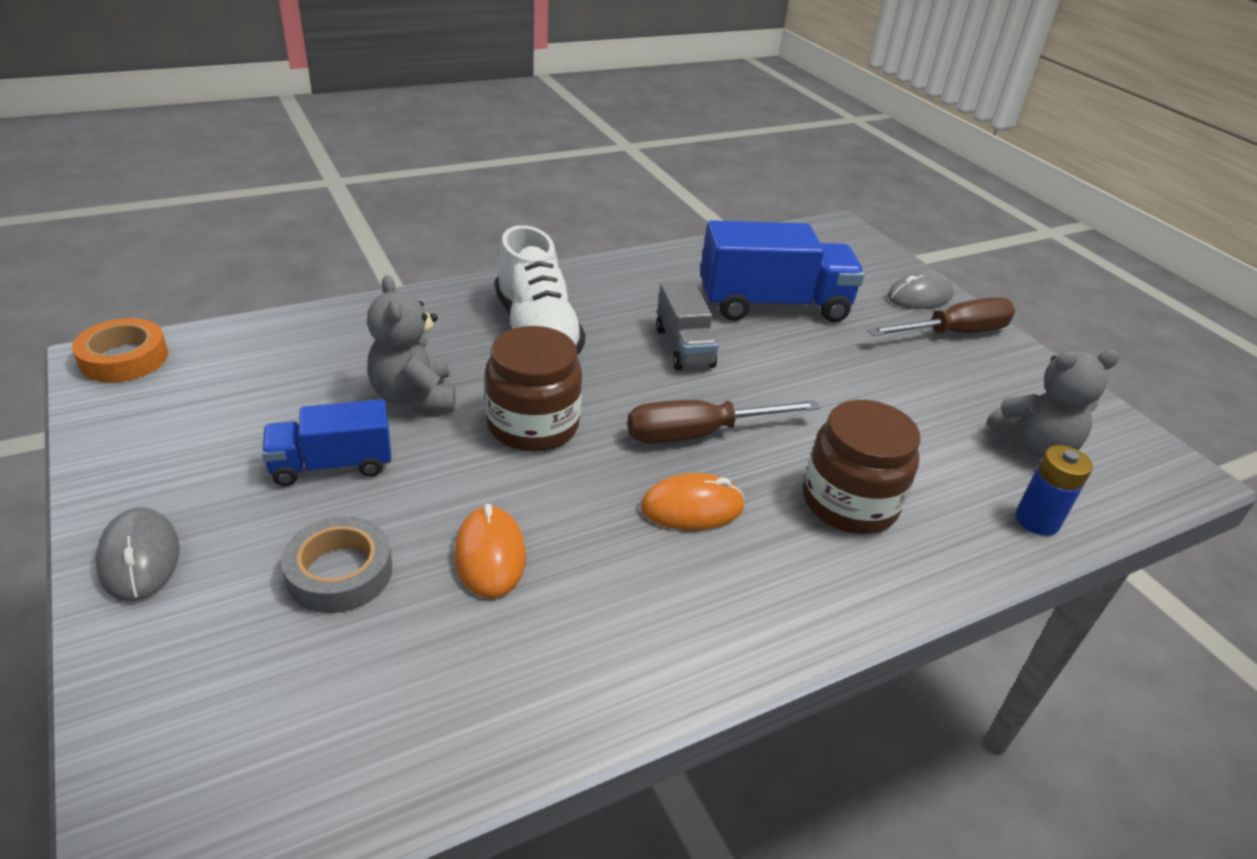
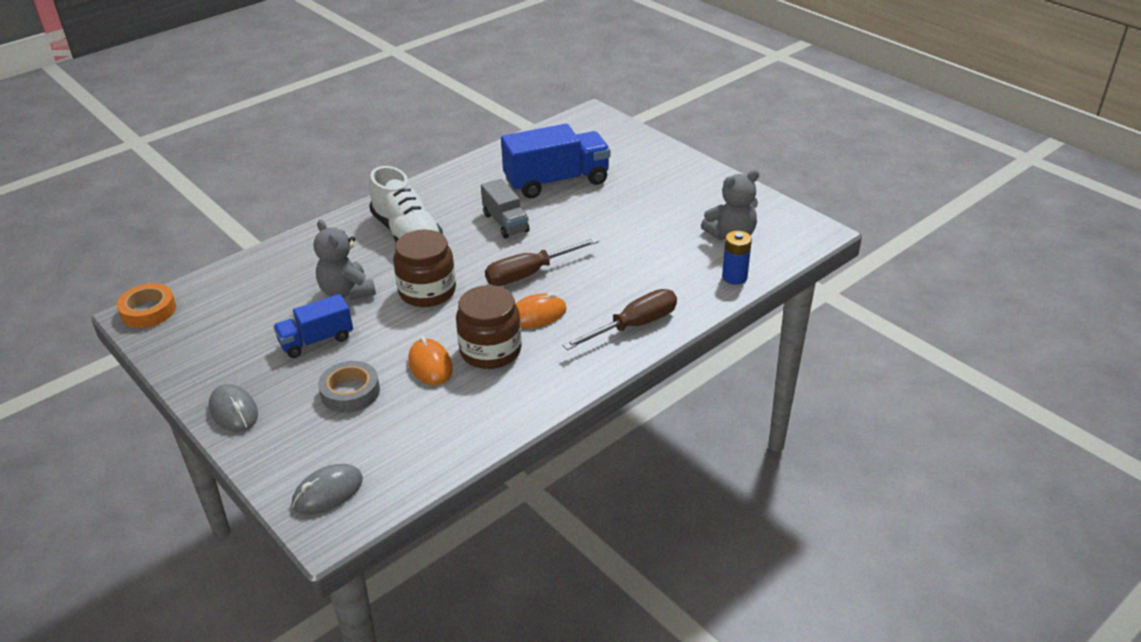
camera: 10 degrees left, 0 degrees up
(849, 502) = (626, 292): brown jar -> brown jar (490, 351)
(919, 296) = (652, 154): grey mouse -> grey mouse (328, 492)
(953, 333) = (677, 174): brown screwdriver -> brown screwdriver (633, 326)

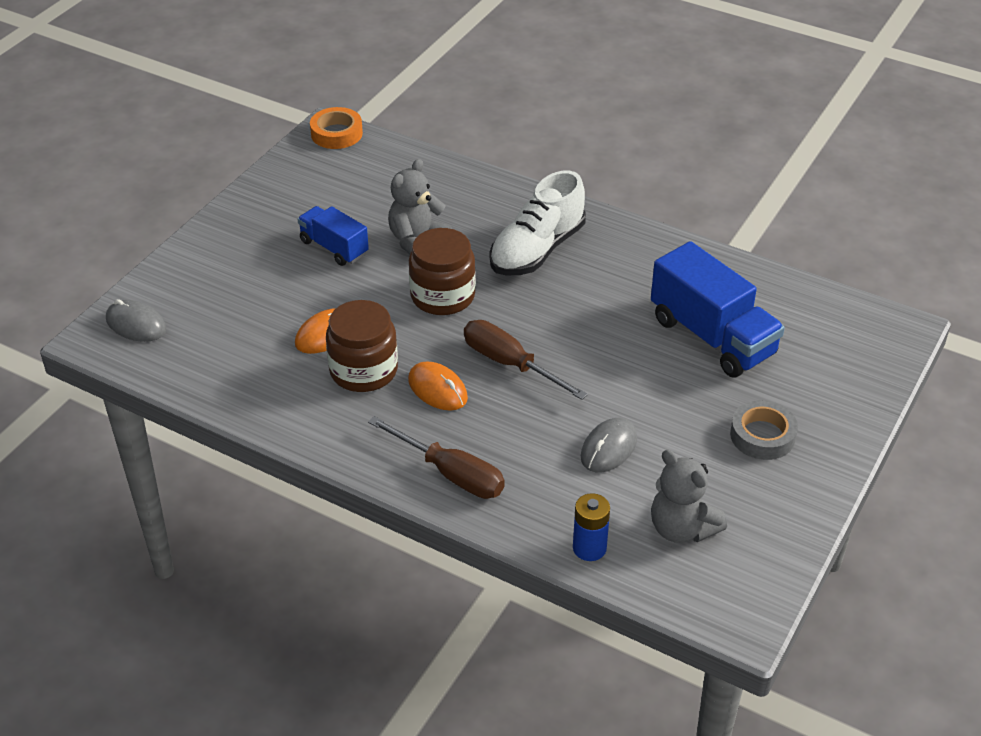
camera: 70 degrees right, 5 degrees up
(234, 411) = (221, 233): grey mouse -> grey mouse (609, 448)
(350, 392) = (268, 294): grey tape -> grey tape (762, 435)
(505, 223) = (599, 318): grey truck -> none

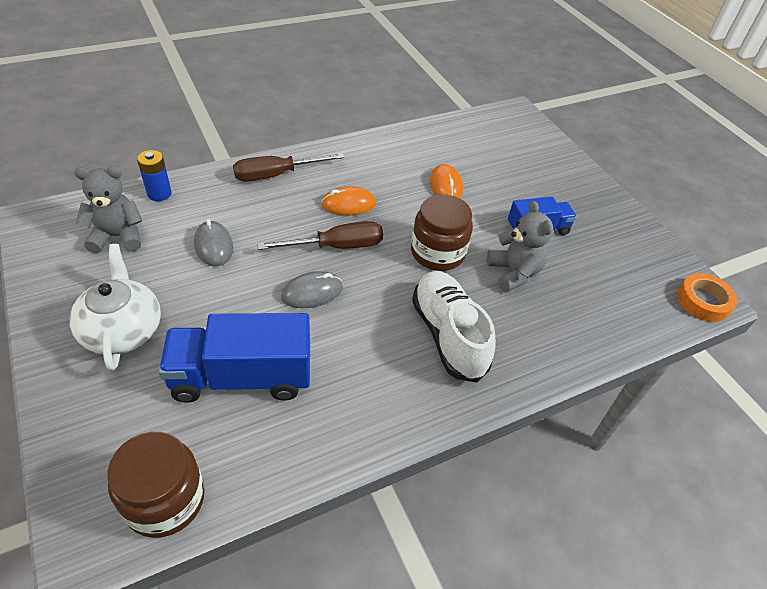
camera: 120 degrees right, 5 degrees up
(136, 324) = (519, 127): grey mouse -> grey mouse (312, 292)
(363, 370) = (397, 184): brown jar -> brown jar (165, 500)
(762, 435) = (122, 330): grey tape -> white teapot

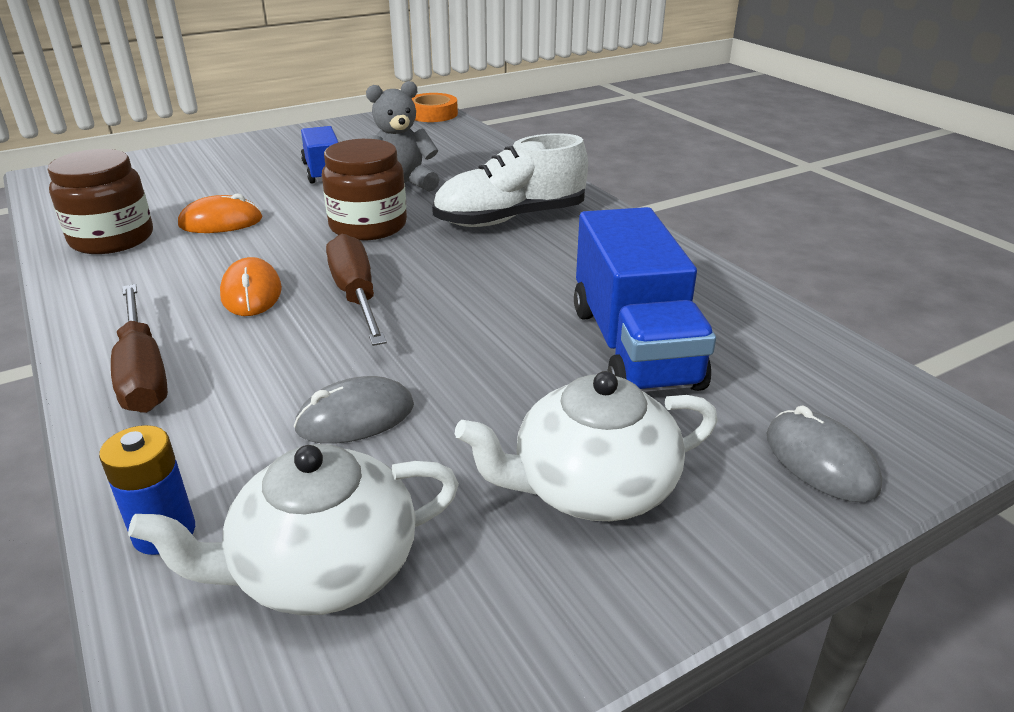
camera: 90 degrees left, 15 degrees down
(117, 236) = (323, 568): grey teddy bear -> white teapot
(165, 500) = (846, 377): brown jar -> brown jar (112, 238)
(312, 292) = (458, 308): grey mouse -> grey mouse (820, 461)

